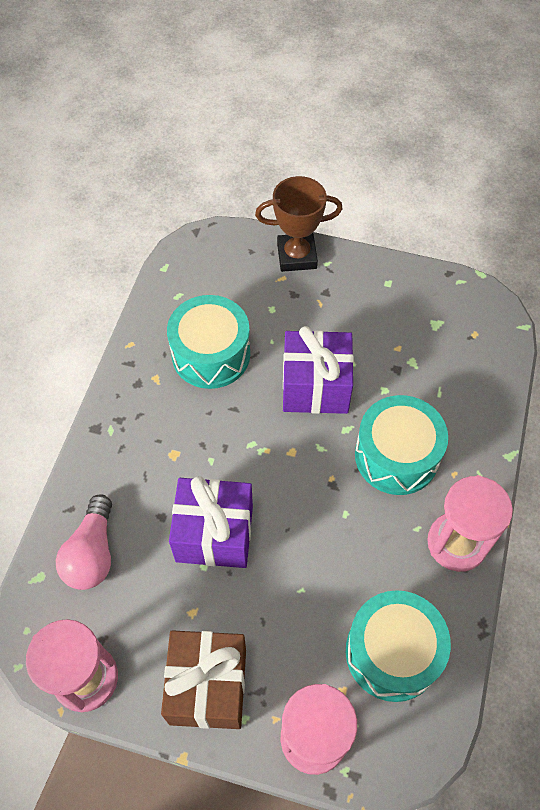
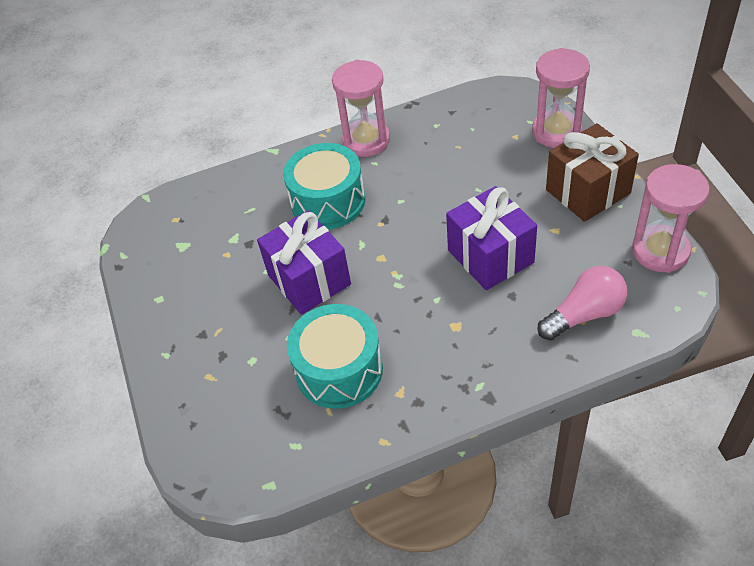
camera: 120 degrees left, 10 degrees down
(296, 256) = (173, 382): brown trophy -> none
(392, 652) = (469, 129): turquoise drum -> none

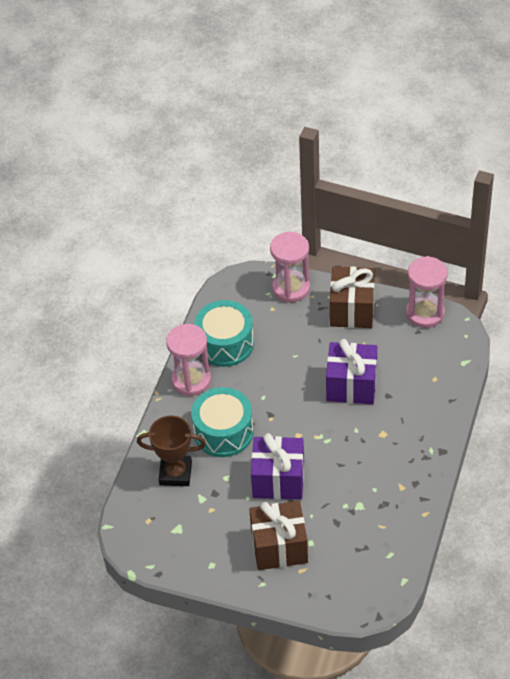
camera: 55 degrees left, 0 degrees up
(224, 337) = (279, 547): none -> brown gift
(247, 201) = (175, 473): none -> brown trophy
(339, 370) = (359, 505): turquoise drum -> turquoise drum (225, 343)
(584, 314) = (431, 375): pink light bulb -> none

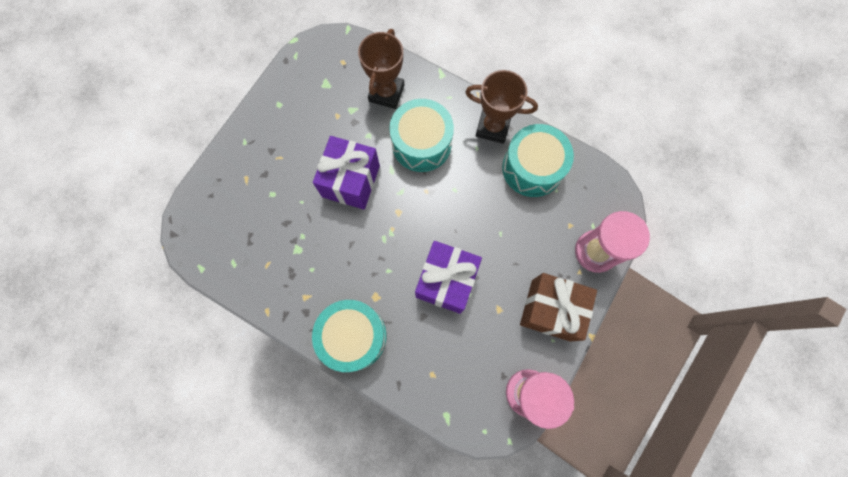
camera: 100 degrees right, 25 degrees up
(191, 380) = (493, 127): pink hourglass -> brown trophy
(279, 547) = (277, 165): brown gift -> none
(423, 441) = (353, 336): none -> turquoise drum

